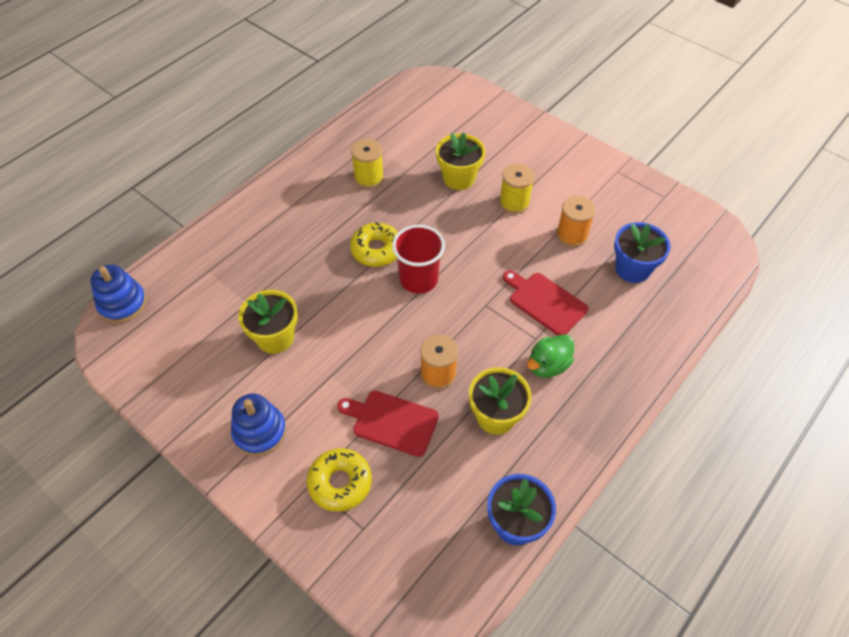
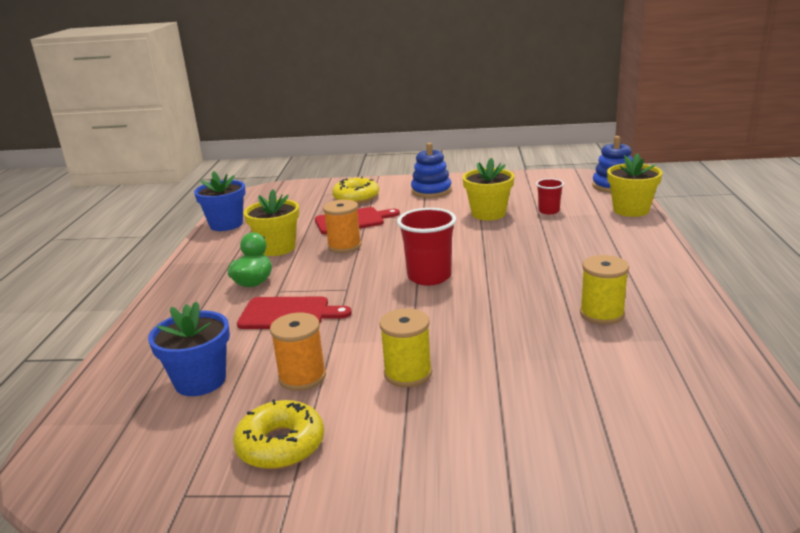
camera: 145 degrees right, 30 degrees down
(230, 304) = (549, 211): none -> red cup
(376, 250) = (496, 275): yellow donut -> yellow donut (281, 445)
(459, 178) = (507, 363): yellow flower pot -> yellow flower pot (631, 210)

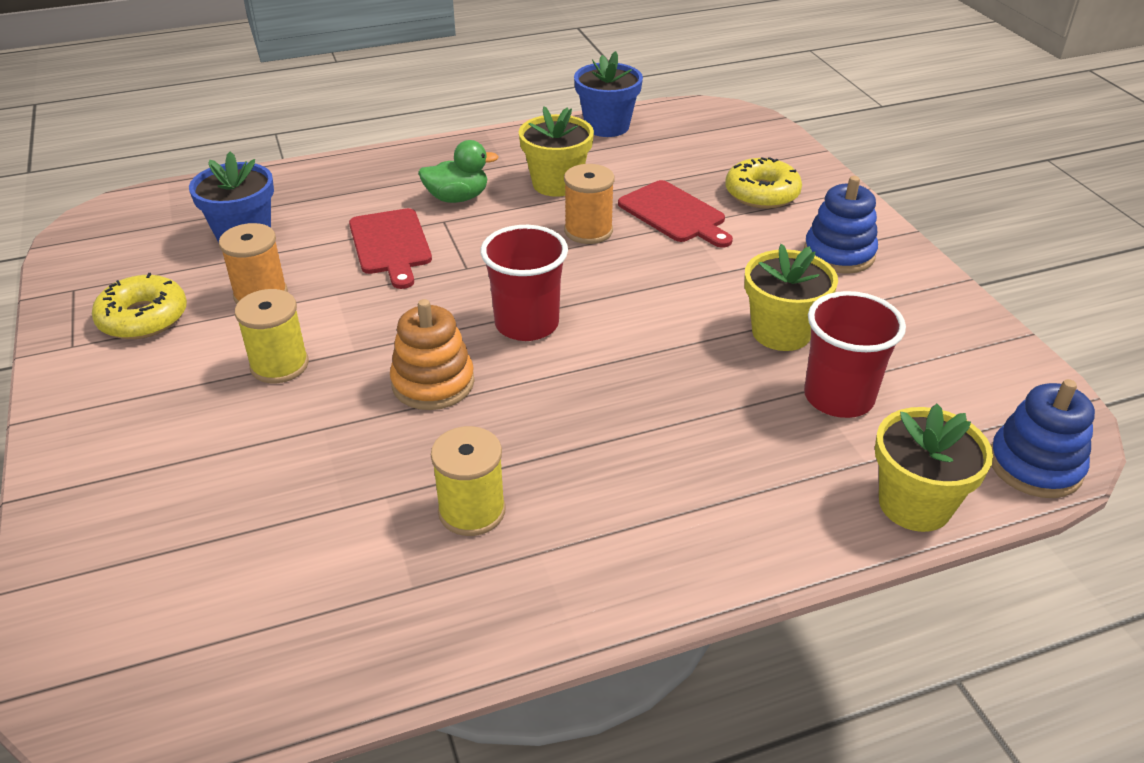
camera: 65 degrees right, 15 degrees up
(470, 314) = (433, 383): none -> orange stacking toy
(549, 211) = (838, 397): red cup -> red cup, size x1.77

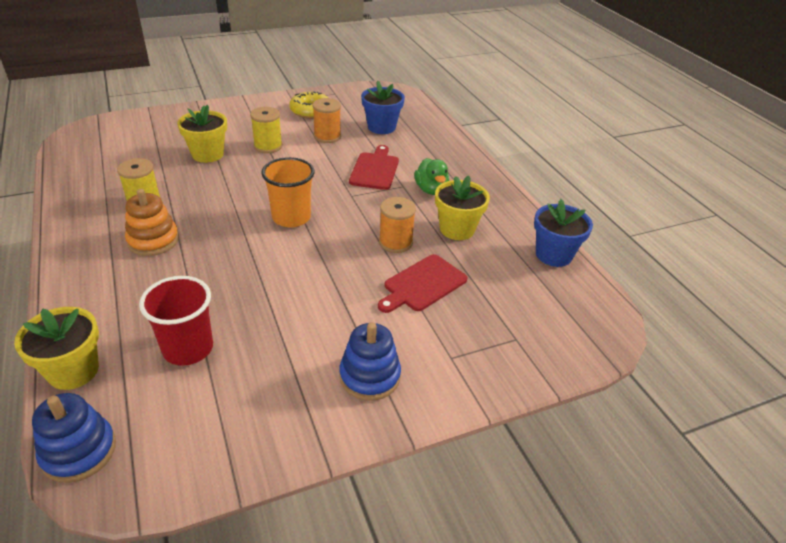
camera: 85 degrees right, 0 degrees up
(391, 245) = (375, 169): red cutting board -> red cutting board turned 120 degrees clockwise
(433, 383) = (244, 188): orange stacking toy -> orange stacking toy (153, 240)
(527, 324) = (291, 217): red cup -> orange cup
(762, 193) = (463, 337): yellow donut -> none
(781, 332) = (266, 327): yellow flower pot -> yellow flower pot (207, 154)

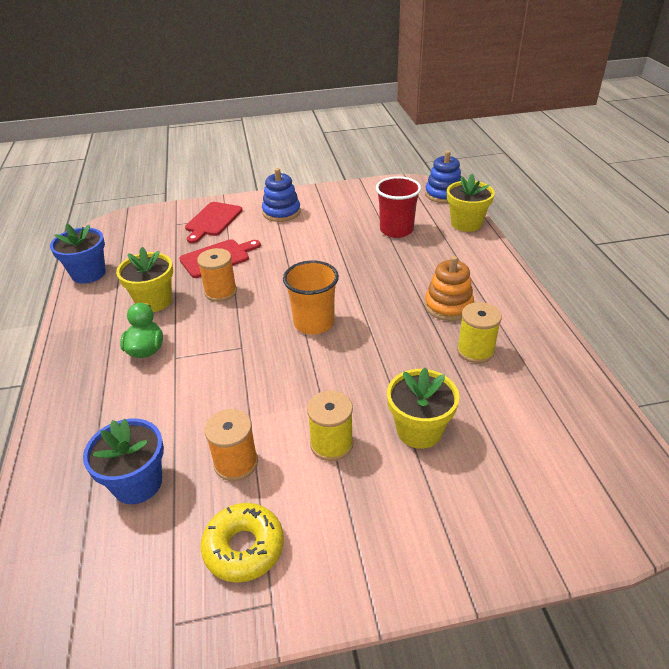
camera: 165 degrees left, 0 degrees up
(375, 169) = (195, 386): red cutting board -> red cutting board (212, 221)

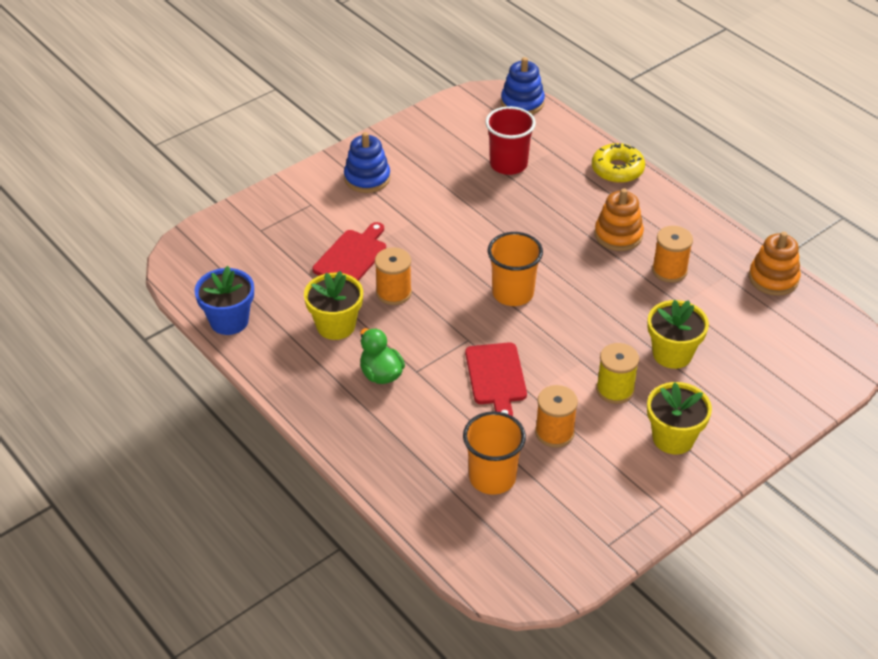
camera: 30 degrees left, 5 degrees up
(137, 483) = (492, 477): blue flower pot -> orange cup
(212, 221) = (299, 213): red cutting board -> red cutting board (496, 377)
(244, 547) = (613, 483): yellow donut -> yellow donut (617, 170)
(466, 223) = (571, 135): yellow flower pot -> yellow flower pot (673, 438)
(475, 350) = (669, 270): yellow spool -> orange spool
(585, 394) = (773, 278): none -> orange stacking toy

